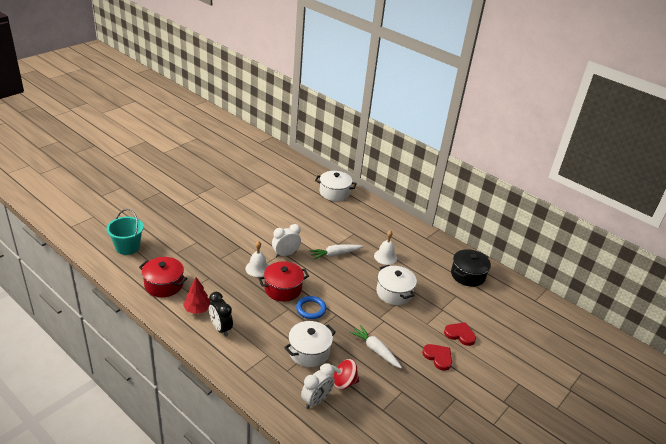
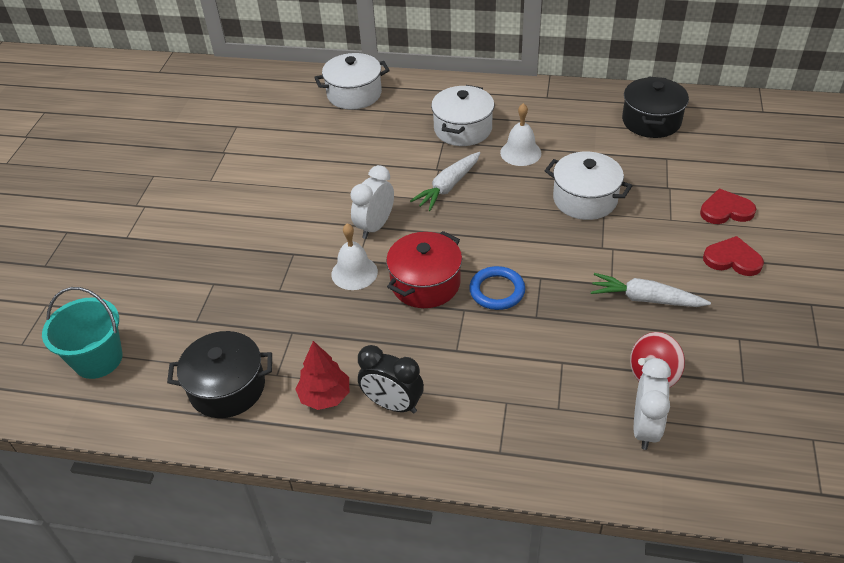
camera: 25 degrees left, 10 degrees up
(164, 285) = (227, 388): red pot -> black pot
(309, 352) = (560, 359): white pot -> white pot (463, 129)

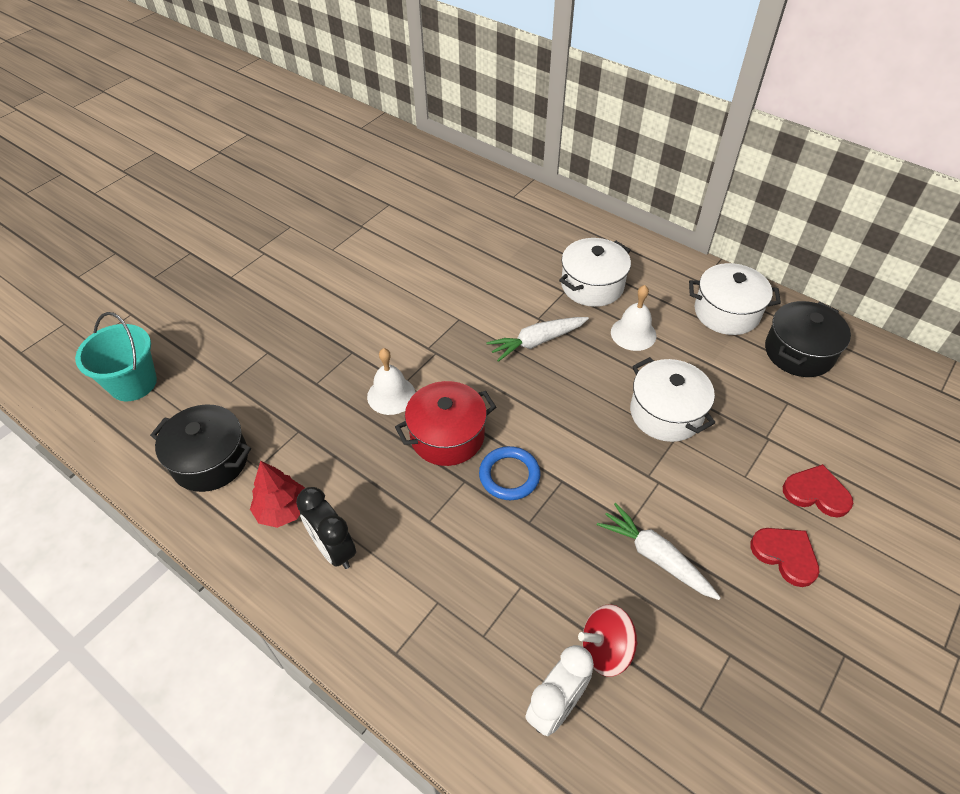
camera: 25 degrees right, 5 degrees up
(354, 94) = (513, 210): white pot -> white pot (726, 312)
(375, 226) = (441, 355): white clock -> none

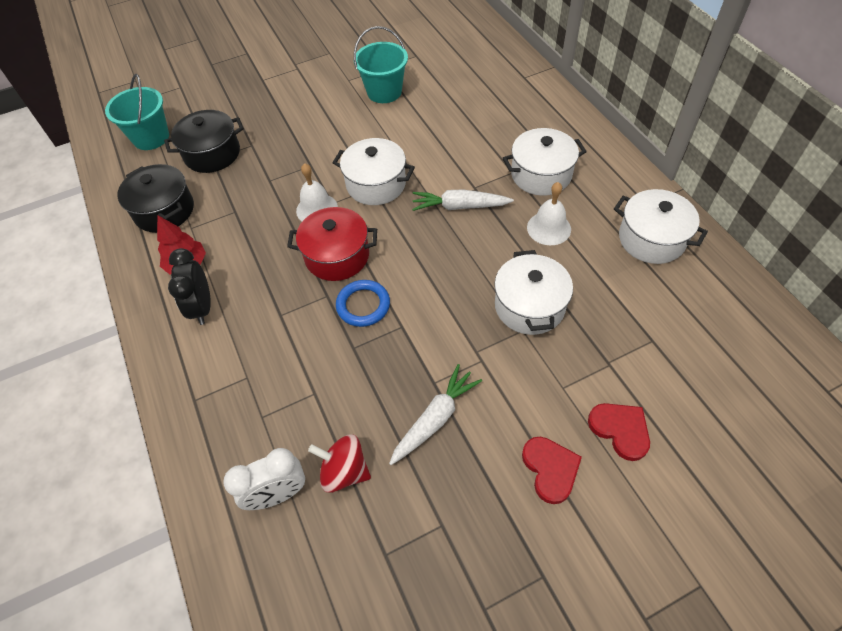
camera: 30 degrees right, 5 degrees up
(380, 250) = (384, 92): none -> turquoise bucket
(437, 348) = (376, 184): none -> white pot
(655, 556) = (435, 419): white carrot -> white carrot turned 60 degrees clockwise
(799, 352) = (698, 300): black pot -> black pot (212, 154)

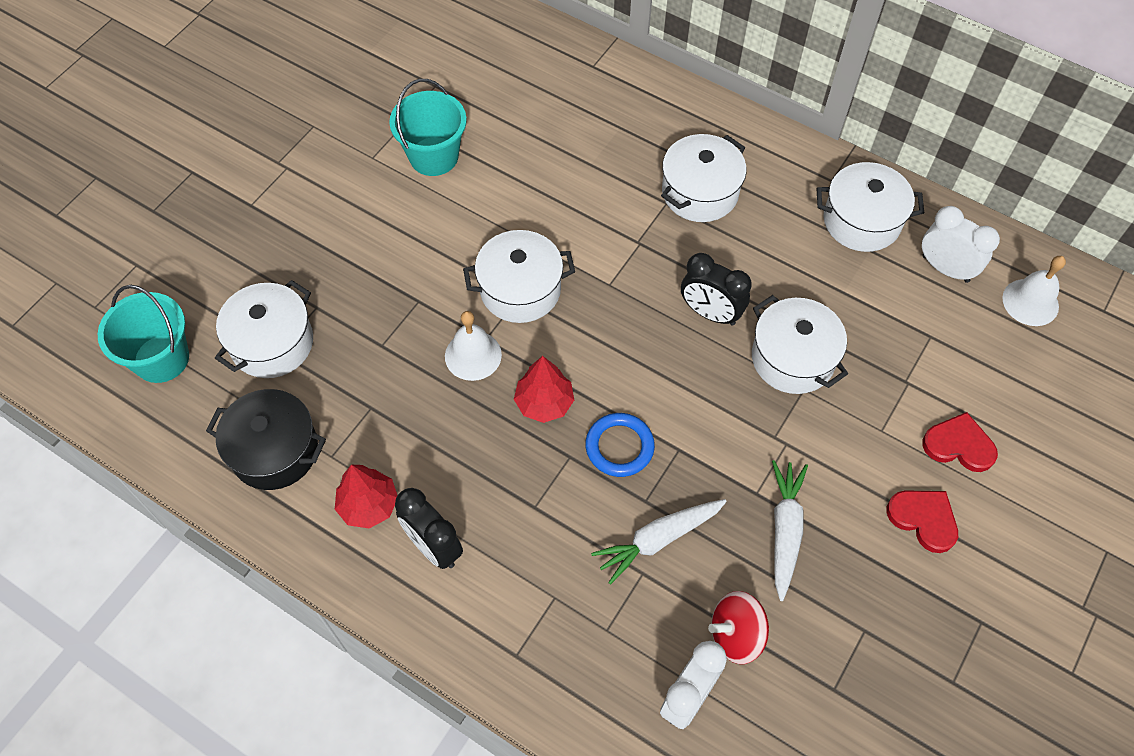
camera: 35 degrees left, 5 degrees up
(212, 154) = (272, 343): black pot -> white pot
(337, 256) = (544, 403): red pot -> red tree
(459, 206) = (638, 274): white carrot -> white carrot (658, 539)
(491, 251) = (710, 313): none -> black clock
(549, 228) = (752, 256): white bell -> white bell (1030, 302)
(699, 299) = (945, 268): none -> white clock

